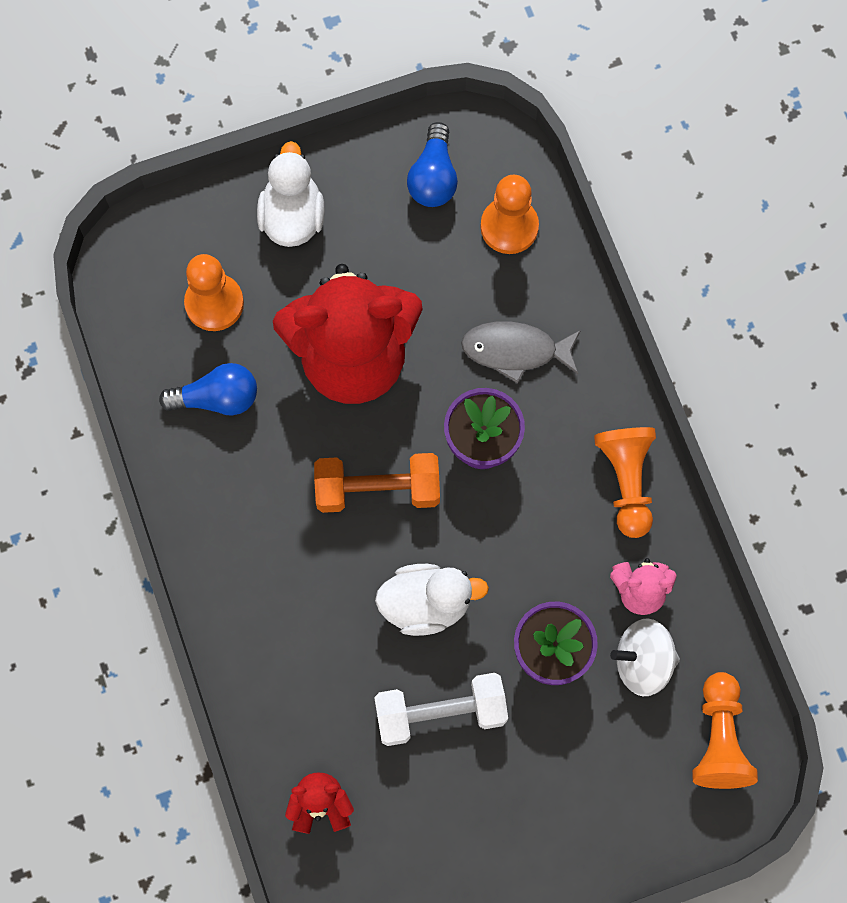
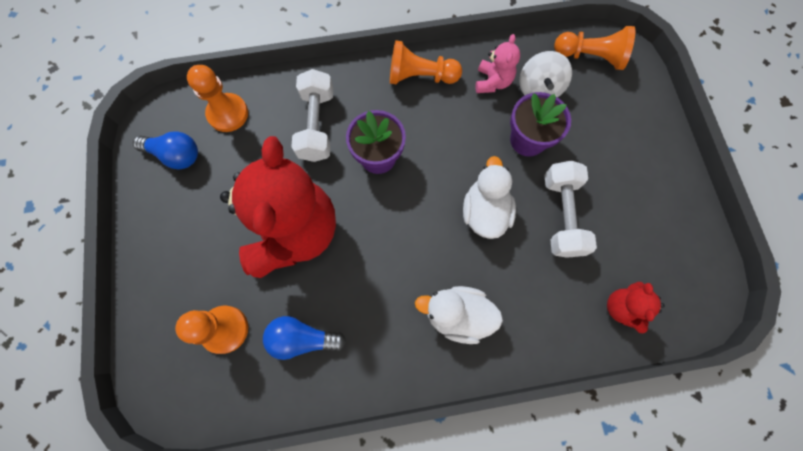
camera: 80 degrees left, 0 degrees up
(217, 398) = (302, 339): blue light bulb -> blue light bulb turned 90 degrees counterclockwise
(292, 217) = (173, 258): white duck -> white duck (457, 315)
(378, 490) = (397, 231): orange dumbbell -> none
(515, 350) = (317, 125): grey fish -> white dumbbell

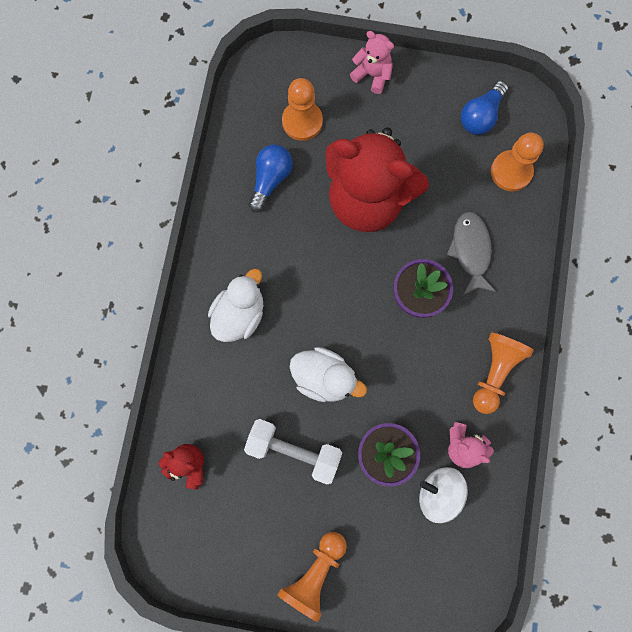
camera: 110 degrees right, 5 degrees up
(151, 273) = (372, 75): none -> pink teddy bear
(317, 125) = (470, 251): white dumbbell -> grey fish
(590, 57) = (460, 571): orange pawn -> orange pawn (315, 573)

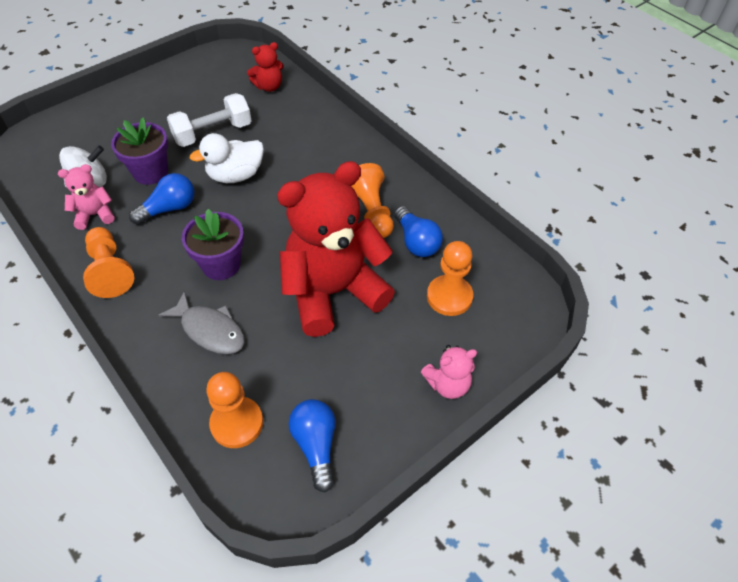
camera: 130 degrees right, 25 degrees down
(239, 314) = (331, 161): white duck -> none
(315, 573) = (137, 100): orange pawn -> orange pawn (371, 212)
(404, 394) = (169, 208): none -> blue light bulb

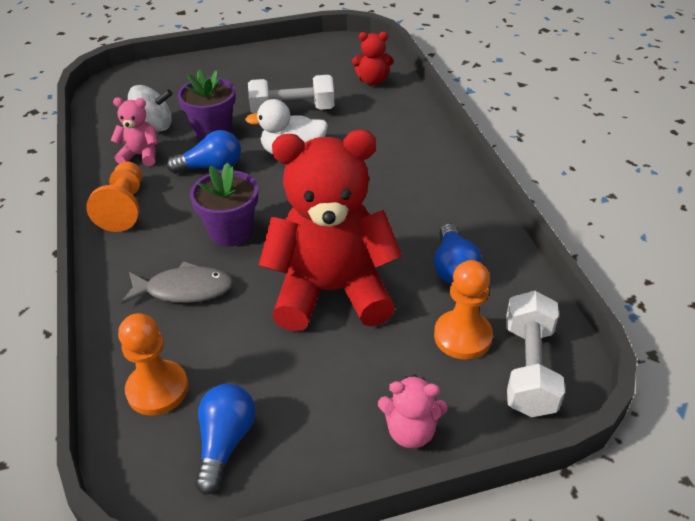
camera: 25 degrees right, 10 degrees down
(210, 330) = (184, 290): grey fish -> grey fish turned 60 degrees counterclockwise
(371, 212) = (417, 223): orange pawn -> none
(506, 306) = (529, 368): none -> white dumbbell

